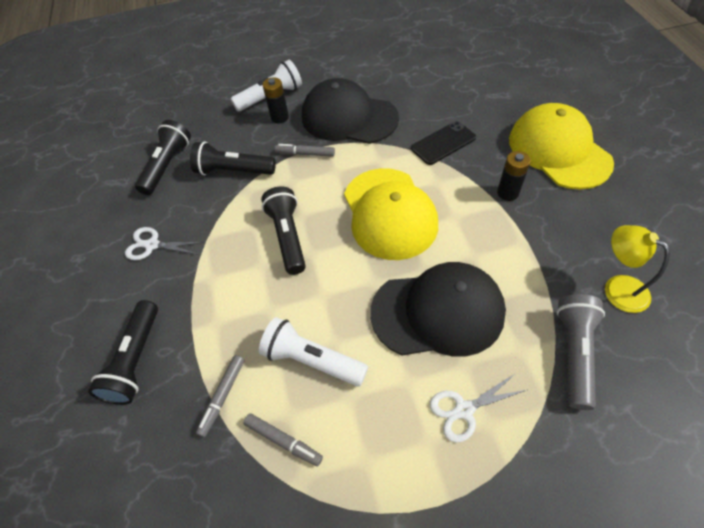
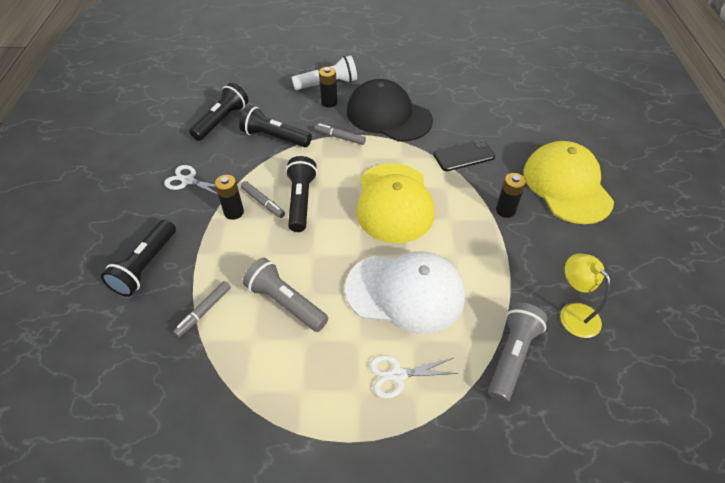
camera: 10 degrees right, 5 degrees down
(217, 269) = (234, 212): none -> black battery
(283, 441) = (240, 358): grey marker -> grey marker (263, 202)
(312, 360) = (286, 302): white flashlight -> grey flashlight
(438, 312) = (405, 292): black cap -> white cap

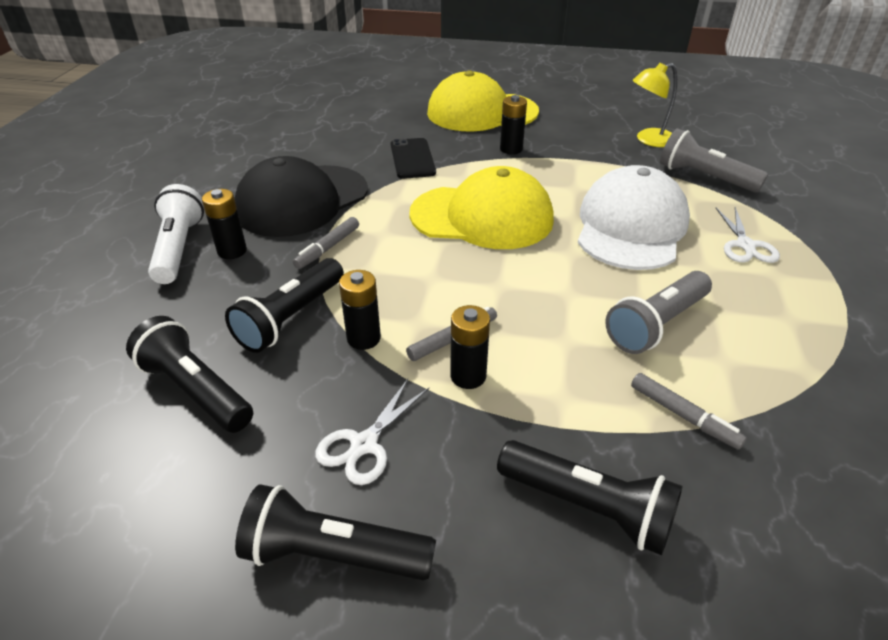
camera: 80 degrees left, 10 degrees down
(261, 167) = (363, 338): none -> black battery
(301, 201) = (459, 297): black flashlight -> black flashlight (334, 554)

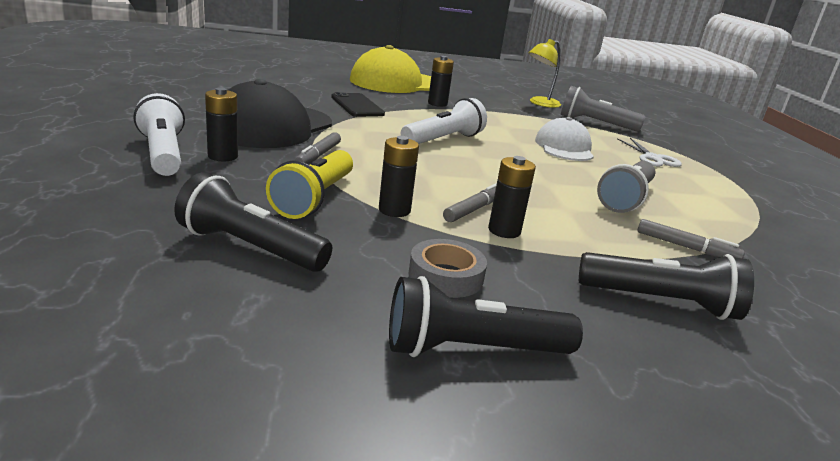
camera: 20 degrees left, 15 degrees down
(291, 318) = (314, 198): black flashlight -> yellow flashlight
(364, 444) = (445, 276): white scissors -> grey tape
(482, 217) = (443, 140): yellow cap -> white flashlight
(631, 226) = (564, 147): white cap -> white cap, size x0.63

